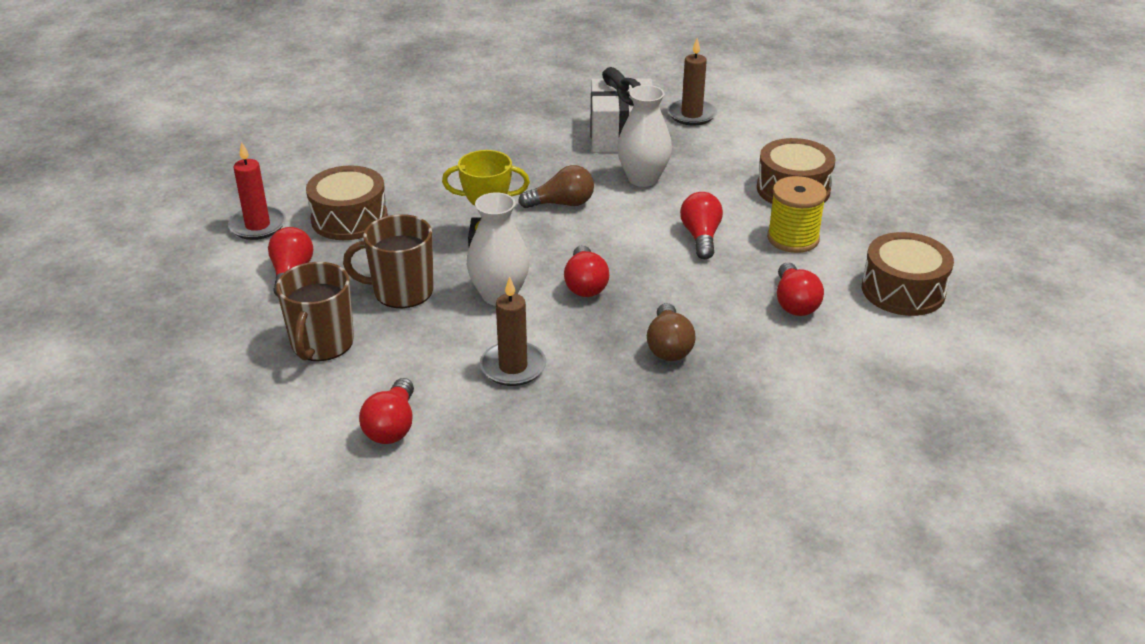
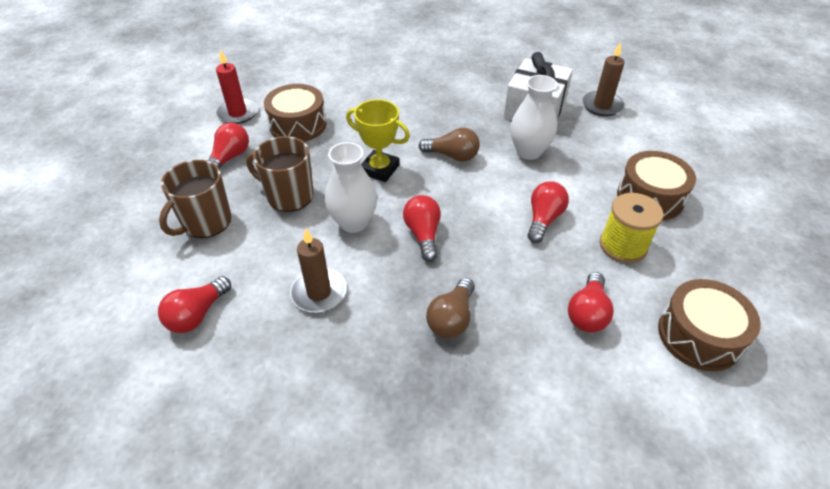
camera: 25 degrees right, 10 degrees up
(585, 285) = (423, 234): red light bulb -> red light bulb turned 150 degrees clockwise

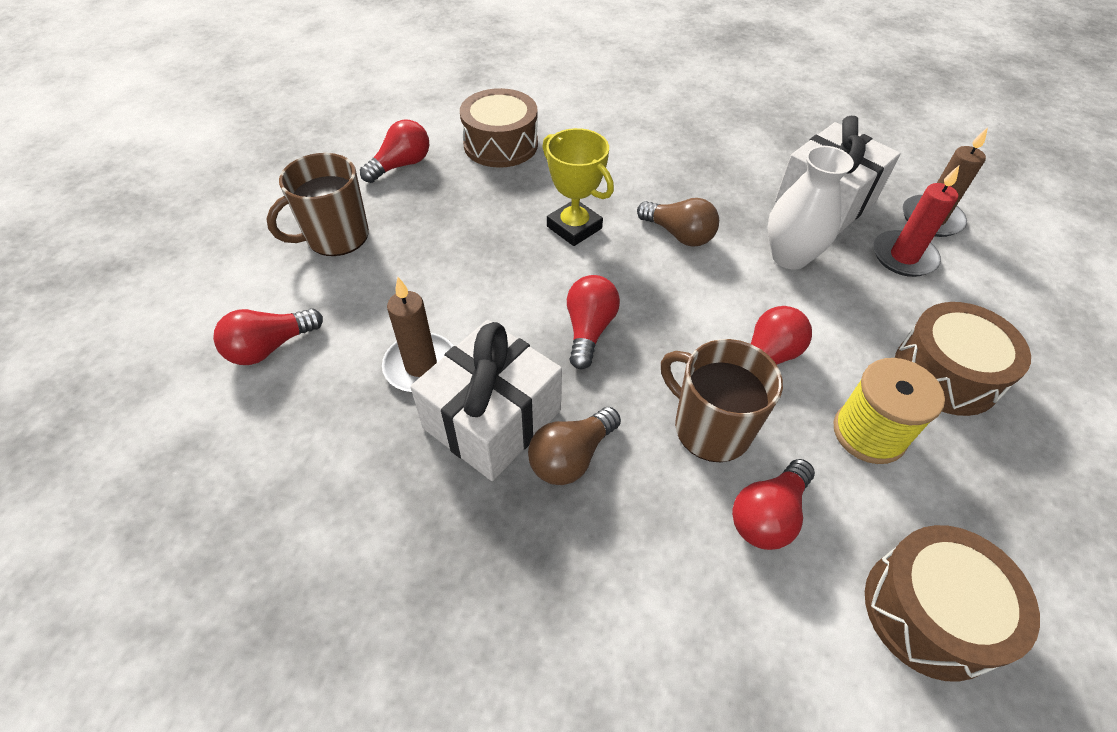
camera: 20 degrees right, 5 degrees up
(237, 113) = (437, 113): red candle -> red candle (903, 257)
(289, 196) = (446, 231): brown mug -> brown mug (710, 427)
(353, 222) = (507, 287): white vase -> none
(387, 312) = (492, 419): none -> white gift

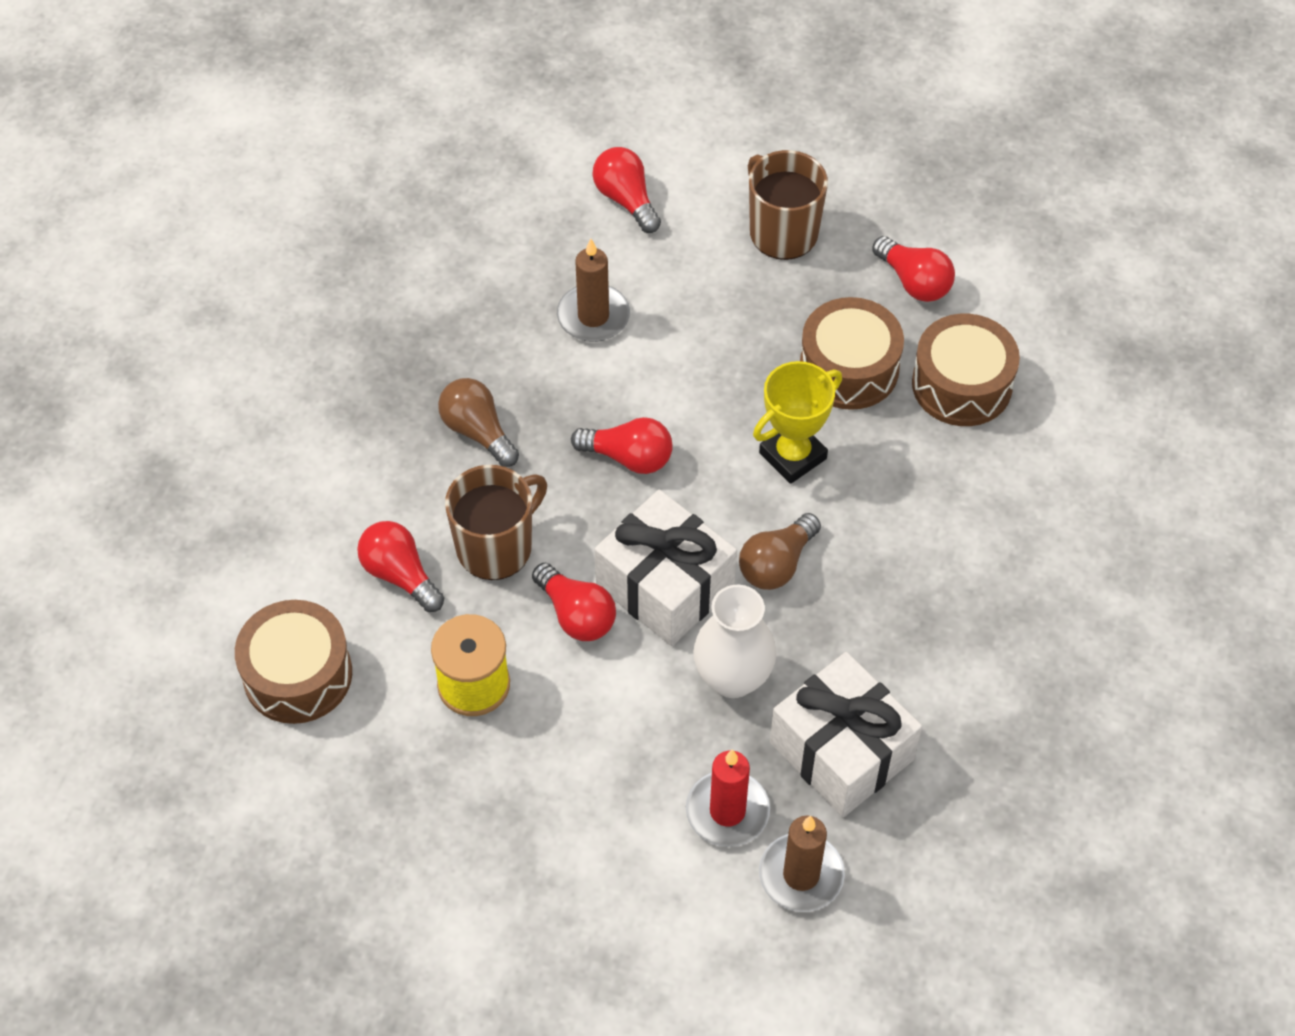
camera: 95 degrees right, 5 degrees up
(492, 419) = (525, 373): white gift -> white gift (665, 586)
(946, 373) = (540, 787): brown drum -> brown drum (849, 368)

